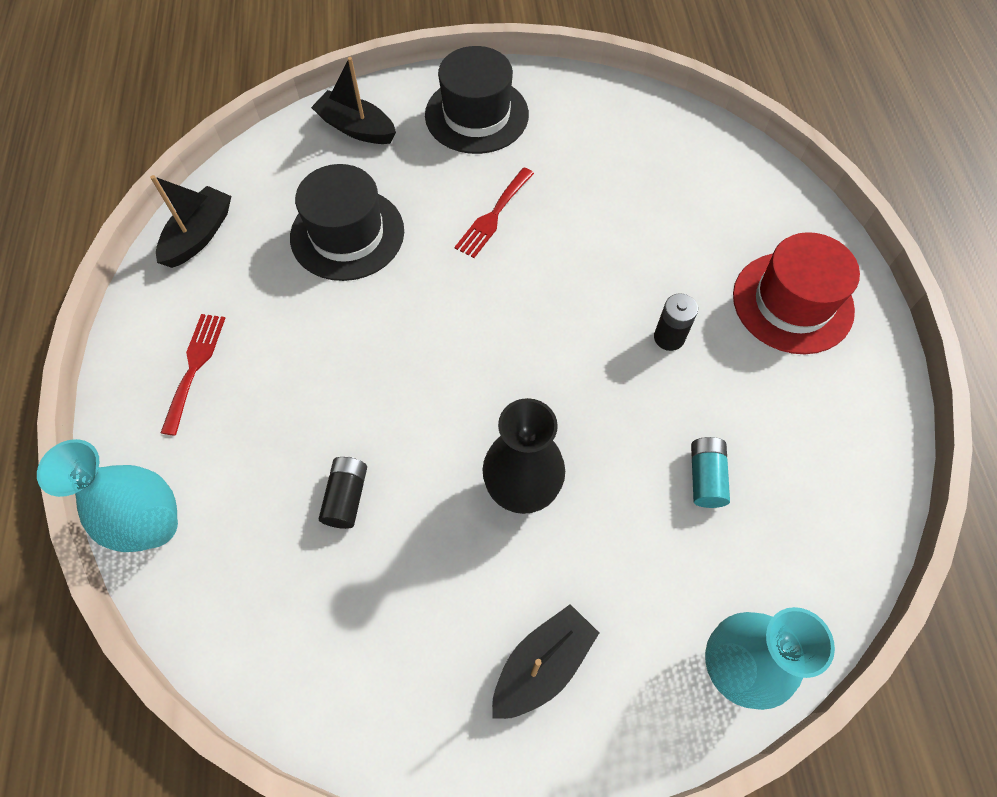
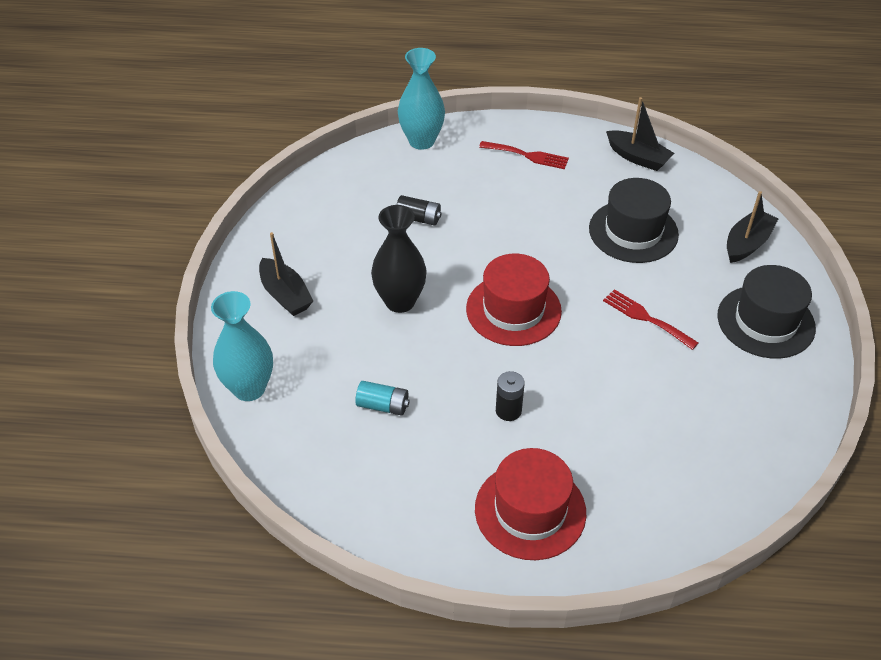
camera: 100 degrees right, 15 degrees down
(508, 350) = (513, 310): none -> red hat

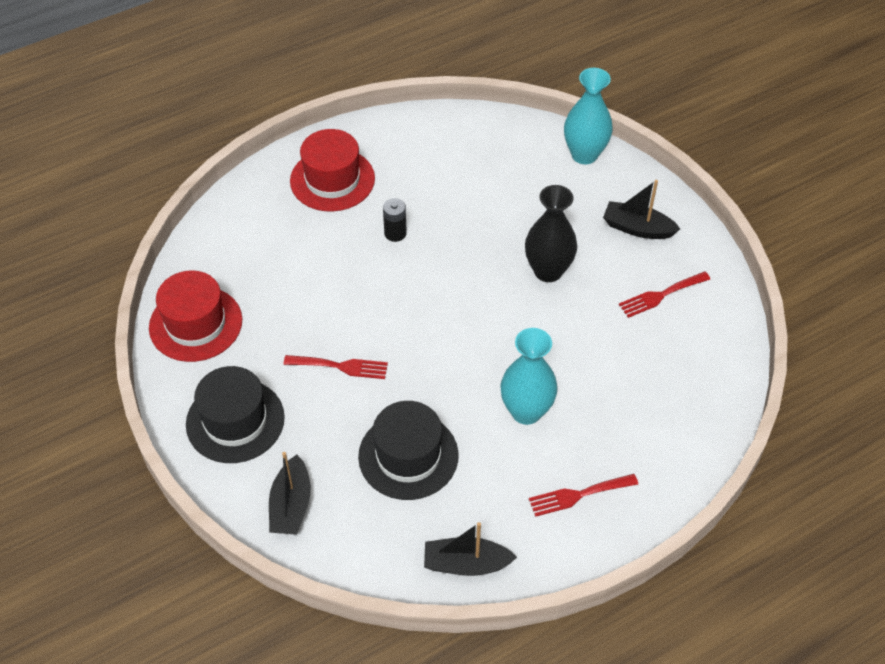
camera: 145 degrees right, 5 degrees up
(330, 237) = (660, 295): none -> red fork
(383, 406) = (484, 191): turquoise battery -> none
(418, 218) = (609, 356): black battery -> none
(421, 141) = (695, 450): turquoise vase -> turquoise vase (526, 411)
(513, 310) = (454, 313): red hat -> red hat (195, 324)

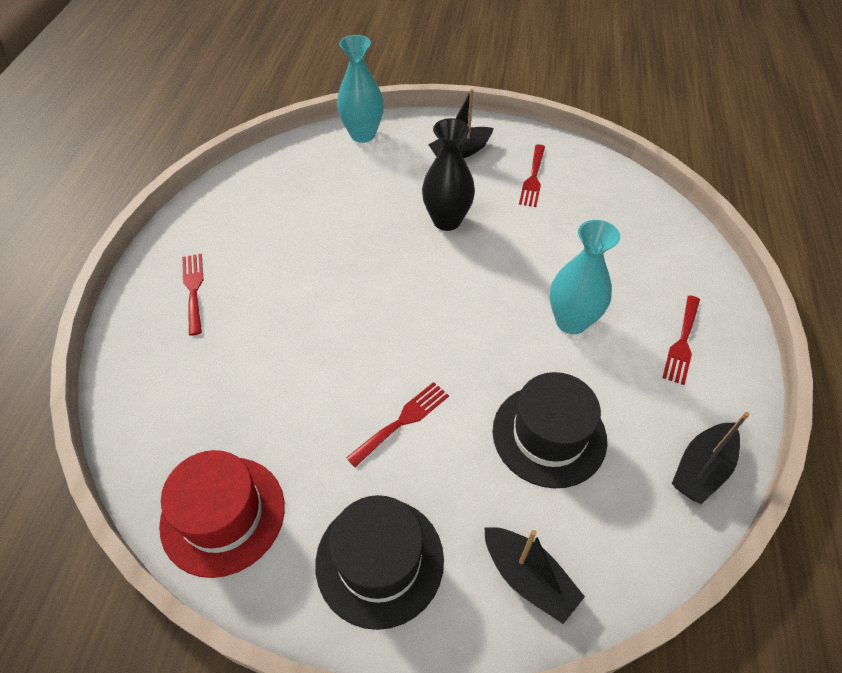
camera: 50 degrees left, 0 degrees up
(332, 180) = (193, 289): red hat -> red fork
(395, 233) = (302, 285): black battery -> none

